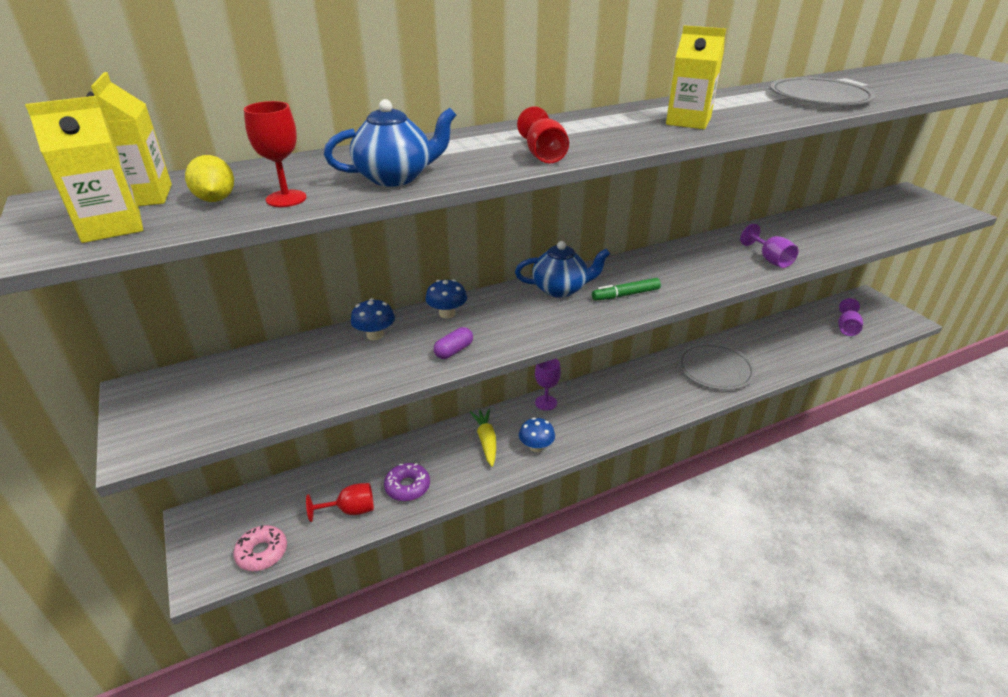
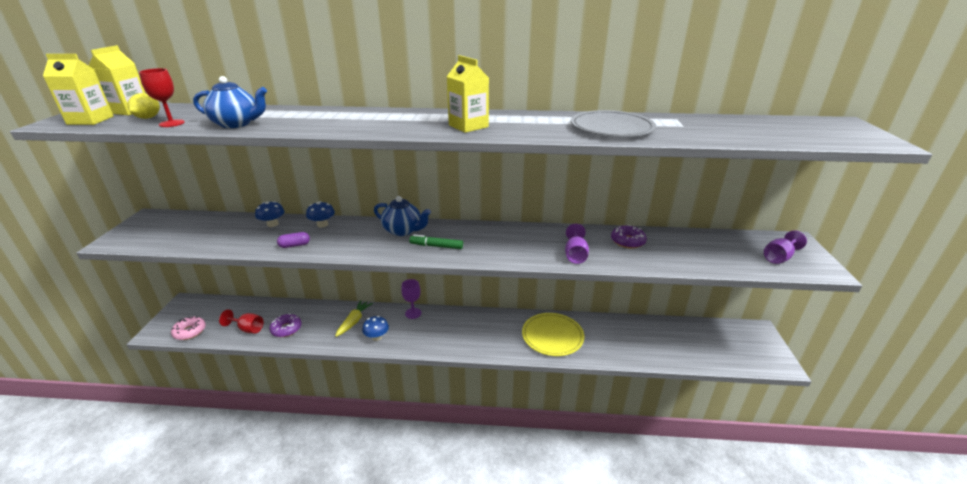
camera: 30 degrees right, 5 degrees down
(543, 155) = (332, 128): red goblet -> none
(715, 369) = (552, 336): grey plate -> yellow plate
(793, 231) = (627, 241): none -> purple donut
(846, 328) = (705, 347): purple goblet -> purple goblet (779, 257)

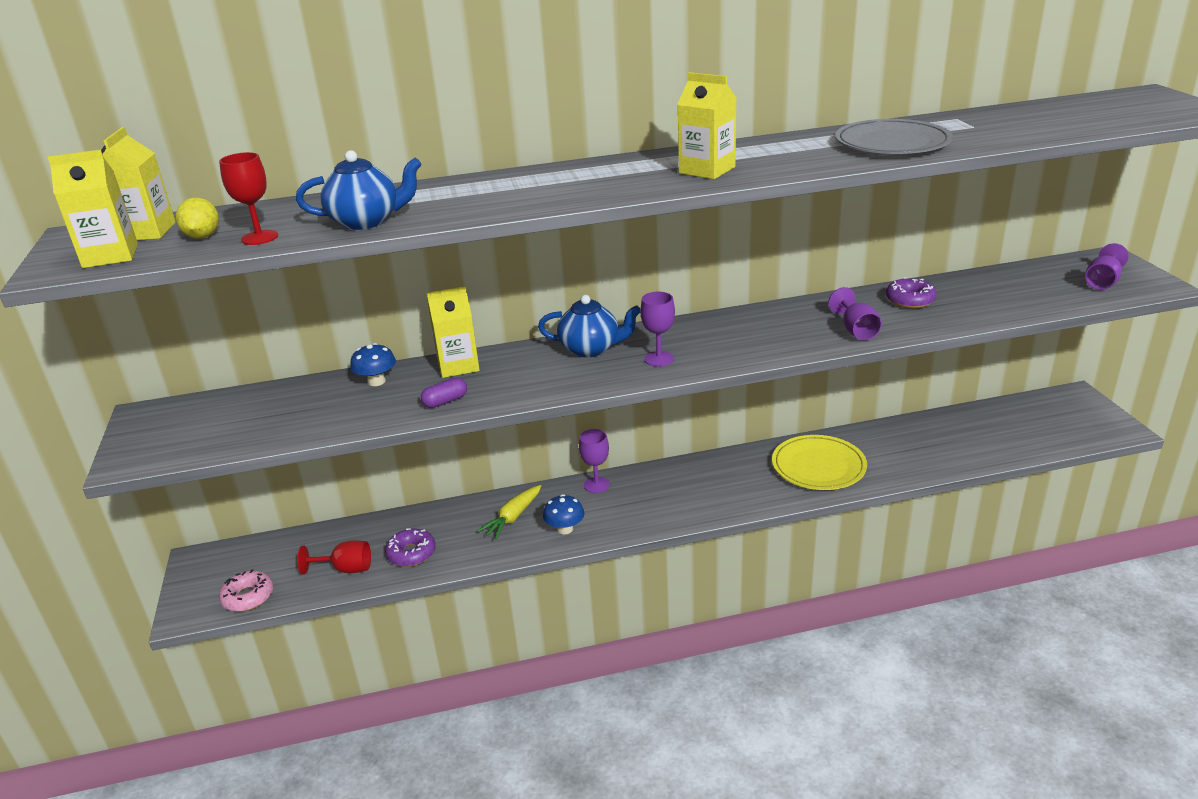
camera: 15 degrees left, 0 degrees up
(322, 224) = (458, 366): blue mushroom -> yellow carton
(354, 321) = (513, 517): yellow carrot -> yellow carrot turned 150 degrees counterclockwise
(436, 246) = (659, 359): green marker -> purple goblet

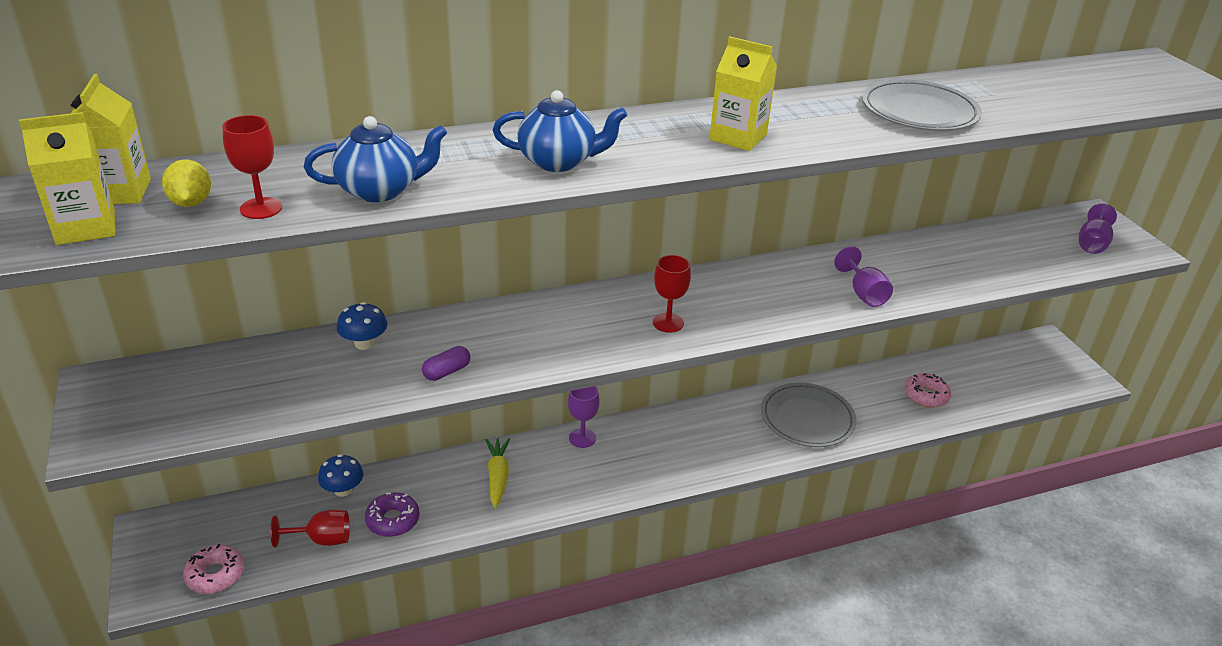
camera: 10 degrees left, 5 degrees up
(458, 366) = (452, 325): yellow carton -> none
(513, 517) = (498, 477): yellow carrot -> yellow carrot turned 150 degrees clockwise
(565, 529) = (555, 490): blue mushroom -> blue mushroom (343, 490)
(590, 349) = (593, 308): blue teapot -> blue teapot (558, 161)
(659, 359) = (668, 323): purple goblet -> red goblet
(818, 466) = (807, 418): yellow plate -> grey plate
(910, 300) = (911, 258): purple donut -> none
(942, 445) = (926, 396): none -> pink donut

